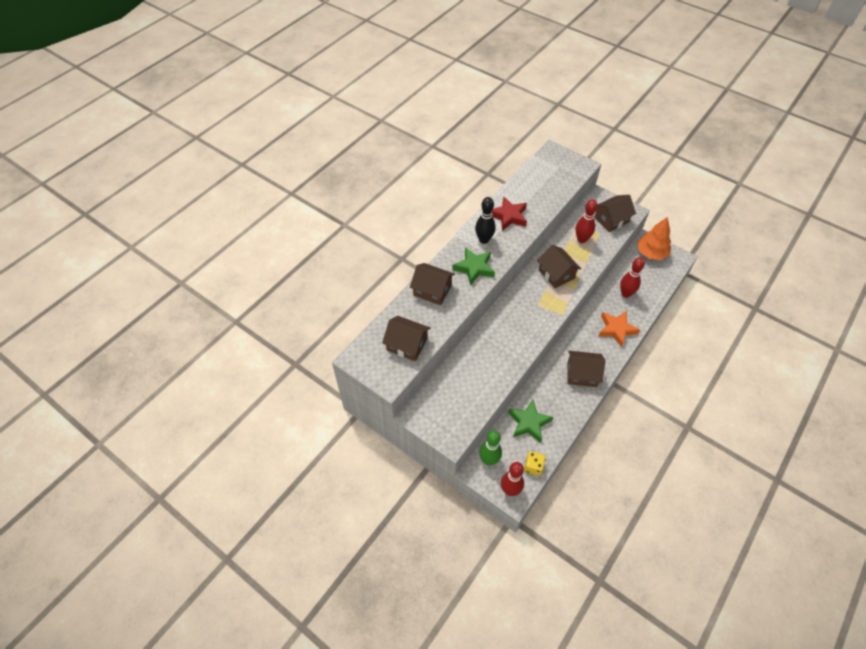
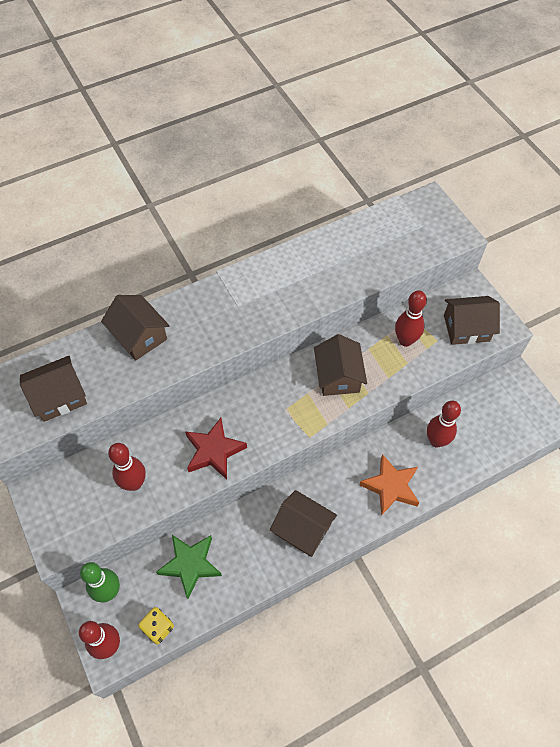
camera: 25 degrees right, 5 degrees up
(407, 344) = (59, 397): brown house -> brown house turned 75 degrees counterclockwise
(474, 268) = (212, 326): green star -> none
(475, 383) = (134, 483): none -> red bowling pin
(484, 240) = (251, 292): black bowling pin -> none
(508, 216) = (306, 271): red star -> red star (214, 451)
(651, 253) = (511, 396): orange tree -> none

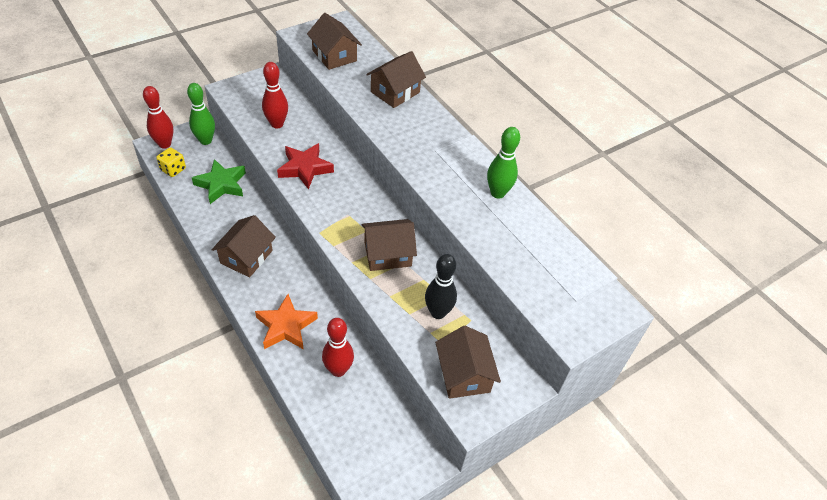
camera: 80 degrees right, 10 degrees down
(300, 262) = (497, 193): none -> green bowling pin
(405, 340) = (438, 312): red bowling pin -> black bowling pin

